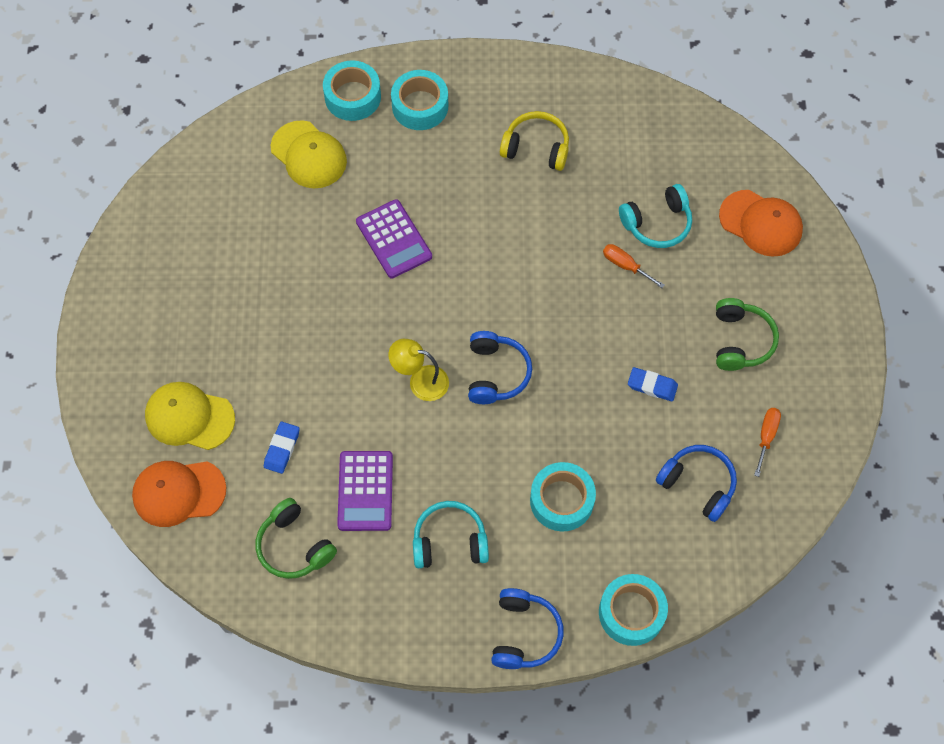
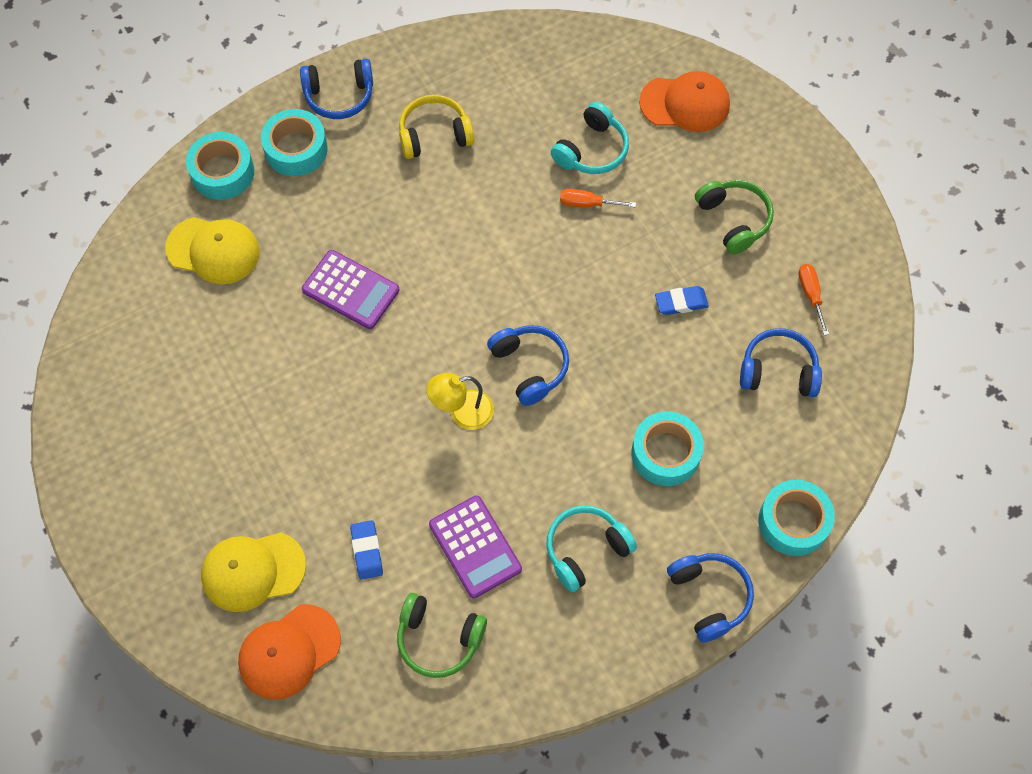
camera: 30 degrees left, 0 degrees up
(480, 79) = (339, 96): none -> blue headphones

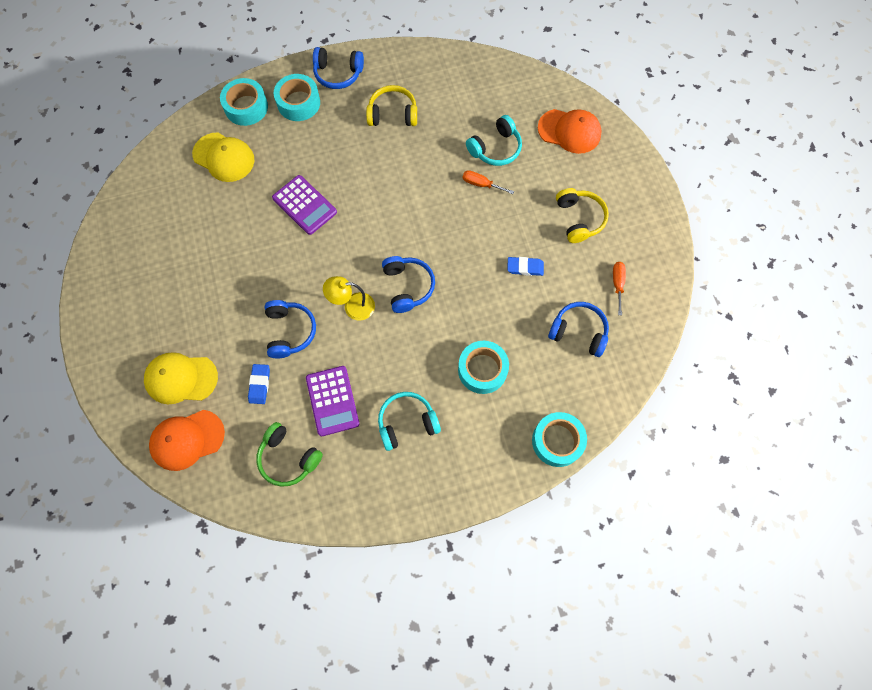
camera: 15 degrees right, 5 degrees up
(709, 597) = (482, 479): blue headphones -> blue headphones (290, 331)
(734, 220) = (579, 219): green headphones -> yellow headphones

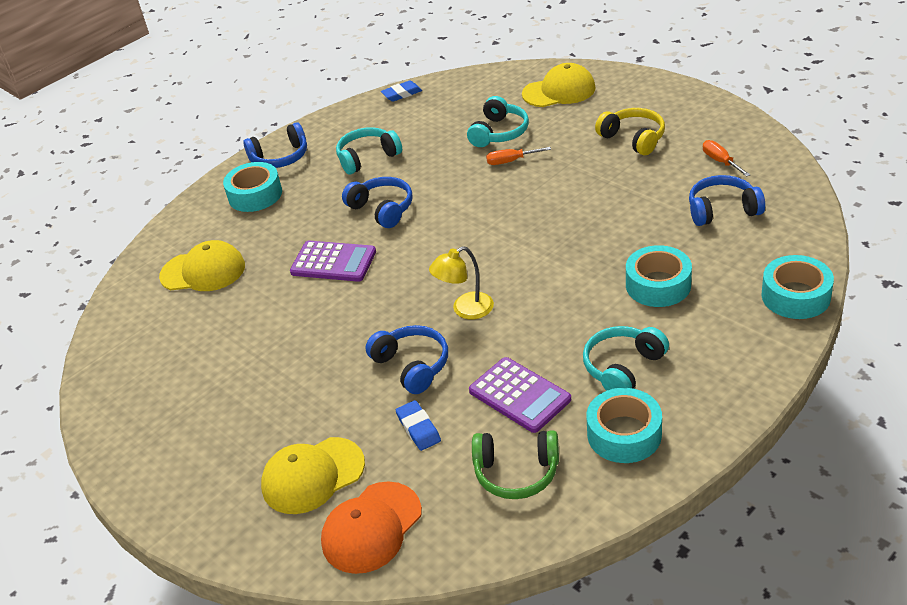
camera: 25 degrees left, 30 degrees down
(246, 107) = (196, 224): turquoise tape -> turquoise tape (624, 434)
(392, 114) = (367, 157): yellow headphones -> turquoise headphones
(408, 286) = (511, 265): blue headphones -> blue headphones (382, 209)
(525, 267) = (618, 194): blue eraser -> blue eraser (402, 94)
(569, 131) = (559, 91): orange cap -> yellow cap

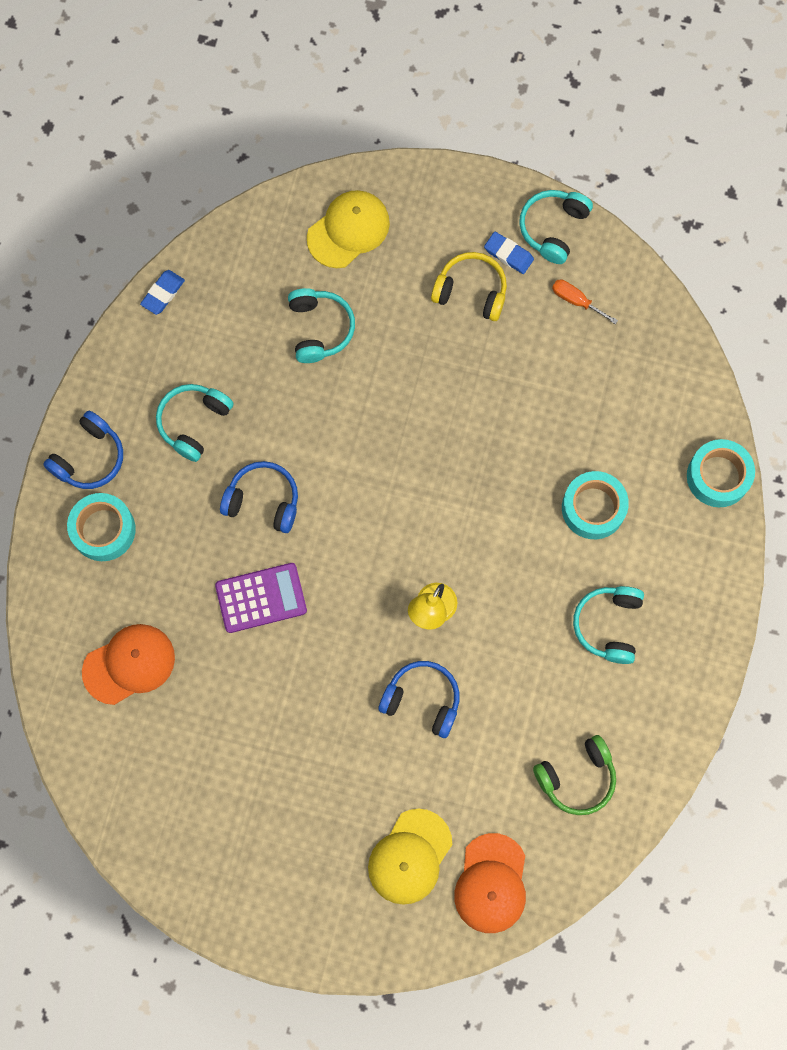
camera: 35 degrees left, 35 degrees up
(203, 271) = (129, 664): yellow cap -> orange cap
(418, 428) = (470, 768): blue eraser -> blue eraser (508, 254)
(510, 161) = (358, 374): orange screwdriver -> none
(519, 395) = (536, 694): purple calculator -> none
(624, 434) = (643, 700): turquoise tape -> none
(722, 210) = (608, 378): blue headphones -> none
(725, 120) = (553, 228): none -> turquoise headphones

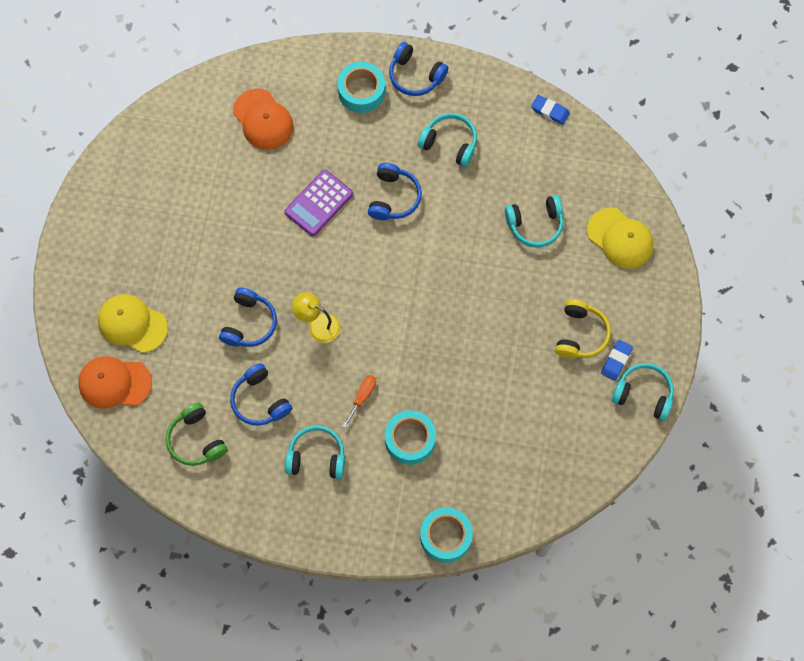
camera: 85 degrees right, 5 degrees down
(261, 598) = (319, 203): purple calculator -> purple calculator turned 60 degrees clockwise
(529, 692) = (260, 400): none -> blue headphones
(576, 300) = (583, 416): orange screwdriver -> orange screwdriver (362, 397)

